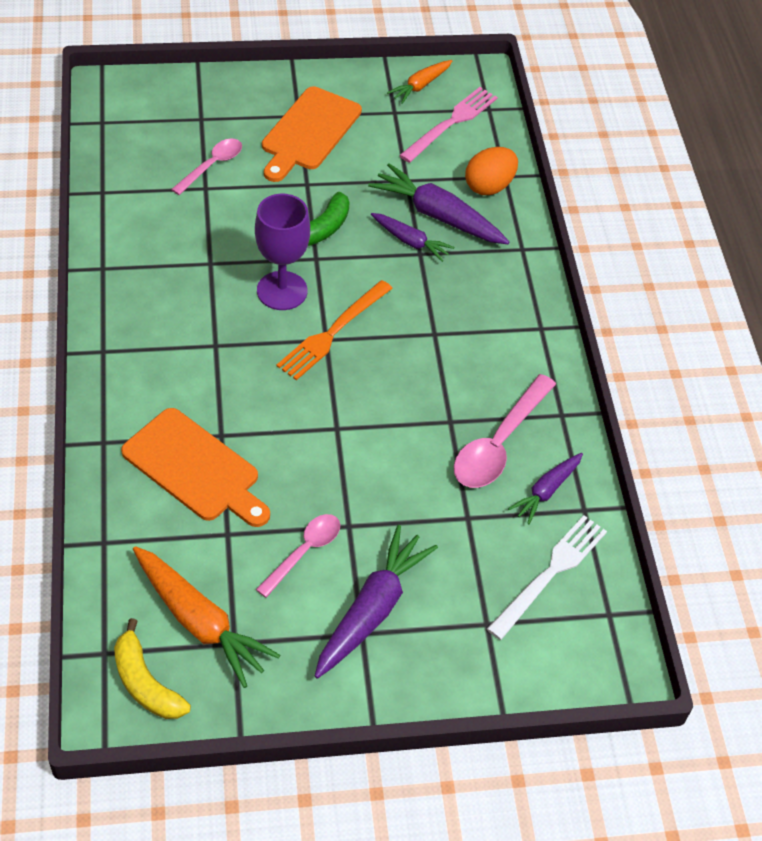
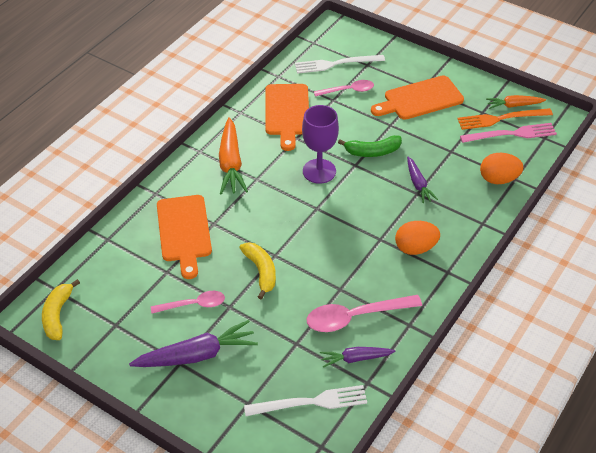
camera: 45 degrees right, 5 degrees down
(161, 137) = (336, 64): none -> white fork
(164, 236) = (287, 112): none -> orange cutting board
(199, 622) = (110, 304): orange carrot -> orange carrot (231, 163)
(333, 332) = (324, 206): orange fork -> orange fork (501, 119)
(341, 458) = (261, 271): none -> yellow banana
(438, 216) = (449, 179): purple carrot -> none
(482, 321) = (415, 248): none -> orange egg

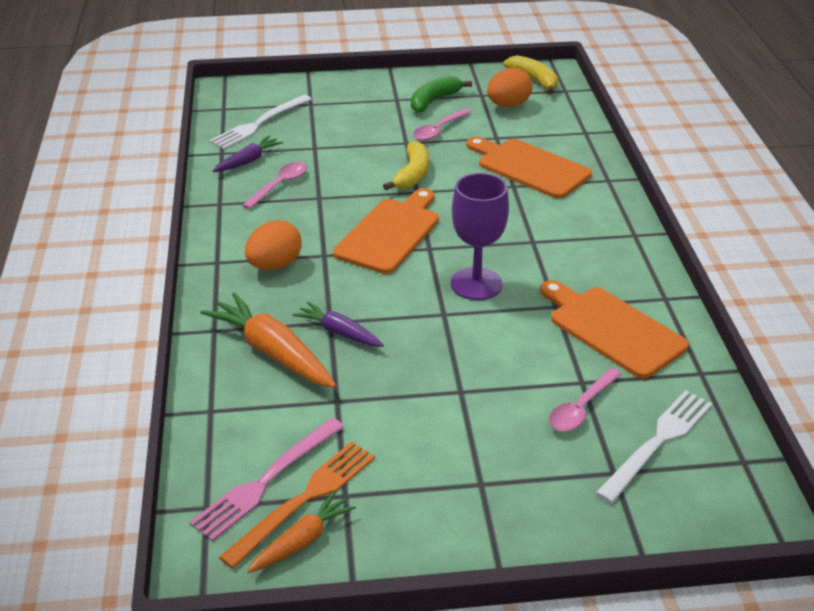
camera: 140 degrees right, 10 degrees down
(197, 355) = (389, 108): purple carrot -> none
(231, 163) = (583, 241): orange carrot -> orange carrot (273, 352)
(261, 271) = (412, 174): yellow banana -> yellow banana turned 105 degrees counterclockwise
(355, 317) = (280, 185): pink spoon -> pink spoon, size x0.63
(372, 152) = (441, 341): green banana -> green banana (434, 101)
(420, 99) = (464, 458): orange cutting board -> orange cutting board (390, 233)
(498, 179) = (234, 396): orange egg -> orange egg (508, 105)

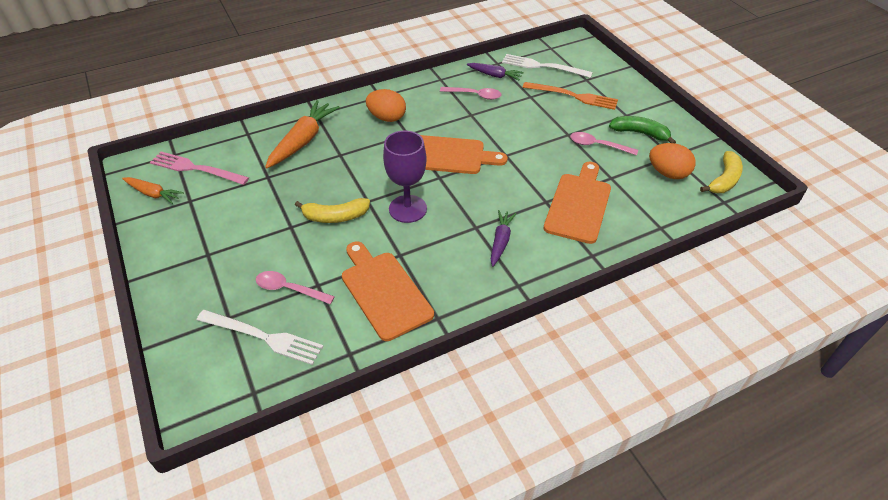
camera: 70 degrees right, 10 degrees up
(304, 500) = (183, 186): orange fork -> orange fork (573, 96)
(339, 332) = (330, 161): purple carrot -> purple carrot (500, 241)
(412, 174) = (526, 147): yellow banana -> yellow banana (335, 216)
(612, 329) = (384, 291): orange cutting board -> orange cutting board turned 60 degrees counterclockwise

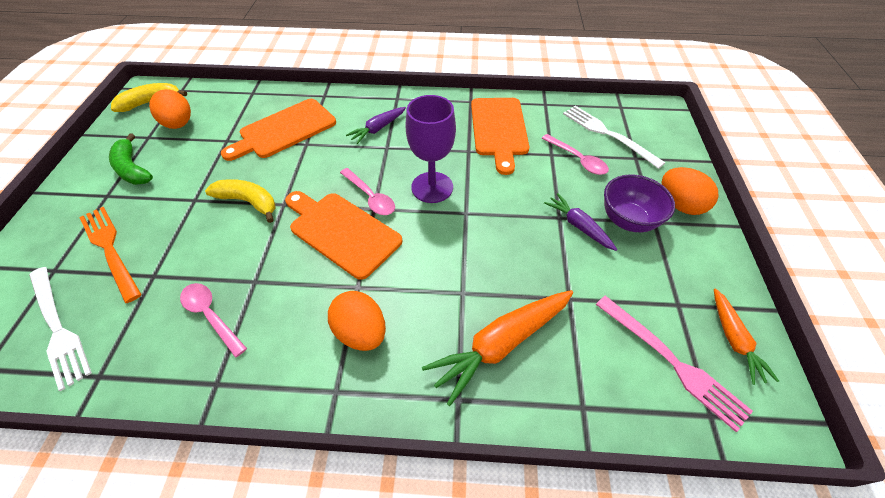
camera: 150 degrees left, 5 degrees up
(153, 194) = (733, 339): orange carrot -> orange carrot turned 150 degrees counterclockwise
(183, 280) = (679, 204): none -> orange egg
(231, 246) = (627, 220): none -> purple bowl
(335, 216) = (508, 209): yellow banana -> yellow banana (248, 202)
(494, 75) = (138, 345): purple carrot -> purple carrot (578, 226)
(597, 145) = (188, 174): pink spoon -> pink spoon (370, 197)

